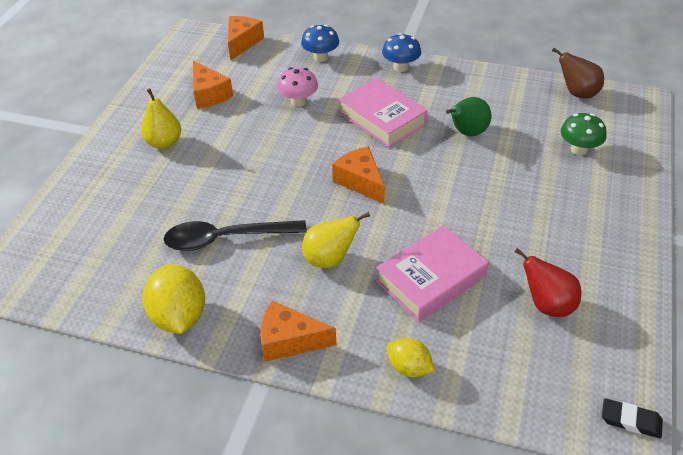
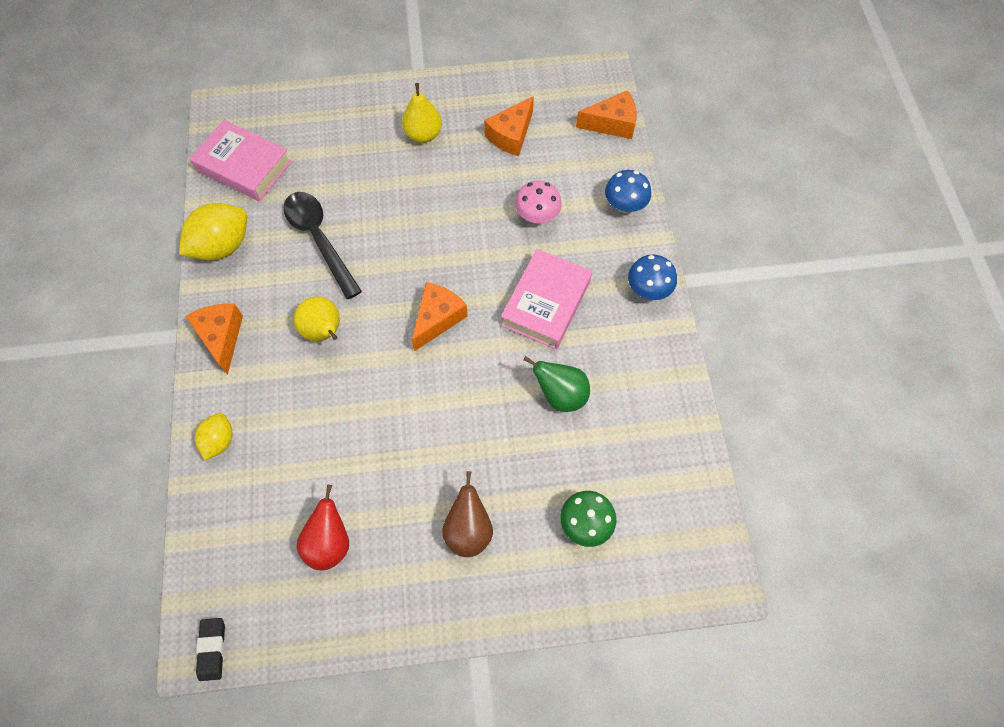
camera: 65 degrees right, 20 degrees up
(431, 279) = (328, 426): pink book -> pink book (244, 166)
(577, 93) = (696, 499): brown pear -> brown pear (468, 530)

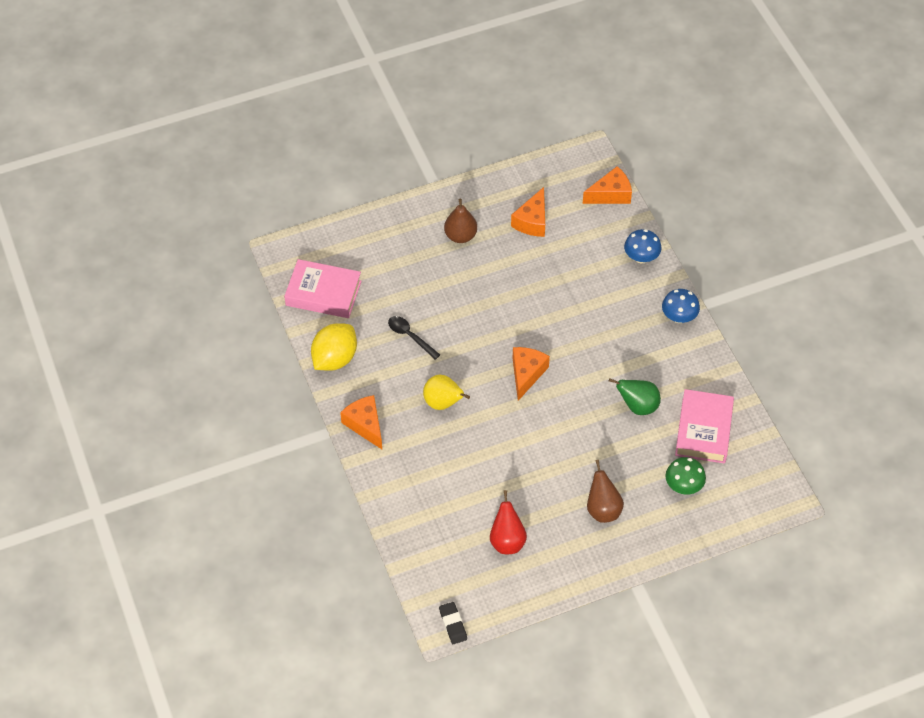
camera: 15 degrees left, 10 degrees down
(219, 441) = (397, 495): yellow lemon -> none
(319, 239) = (410, 336): black spoon -> black spoon, size x0.60
(423, 134) = (460, 236): yellow pear -> brown pear
(537, 216) = (575, 280): pink mushroom -> none
(546, 303) = (605, 344): pink book -> pink book (703, 430)

